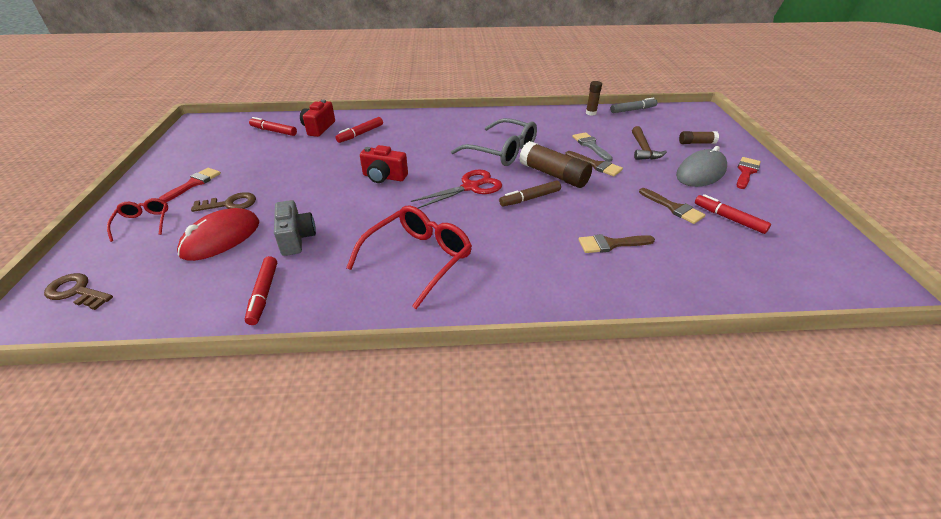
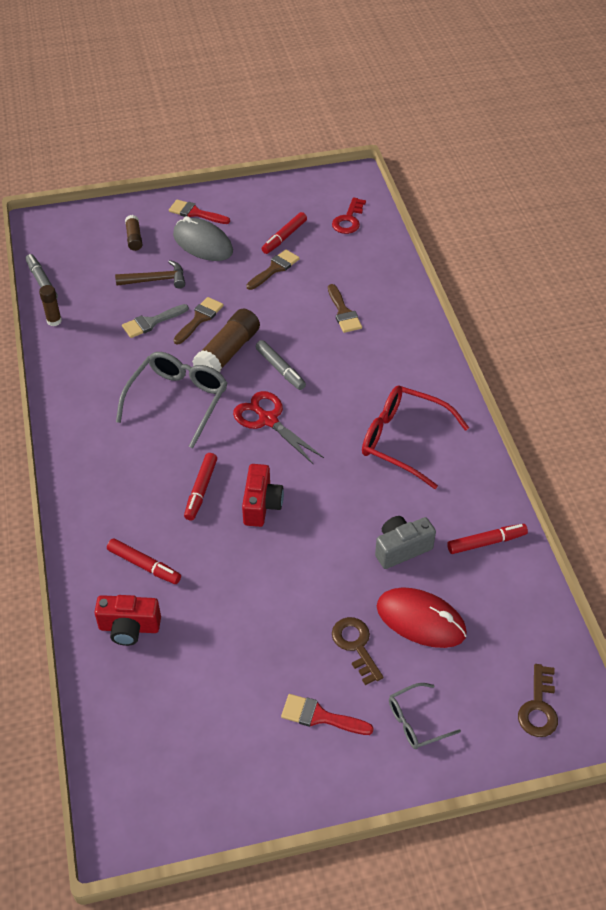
camera: 100 degrees left, 10 degrees up
(143, 222) = (416, 721): red glasses -> grey glasses
(274, 131) = (146, 689): red marker -> red marker (201, 490)
(530, 198) = (280, 369): brown marker -> grey marker
(784, 269) = (348, 220): none -> red key

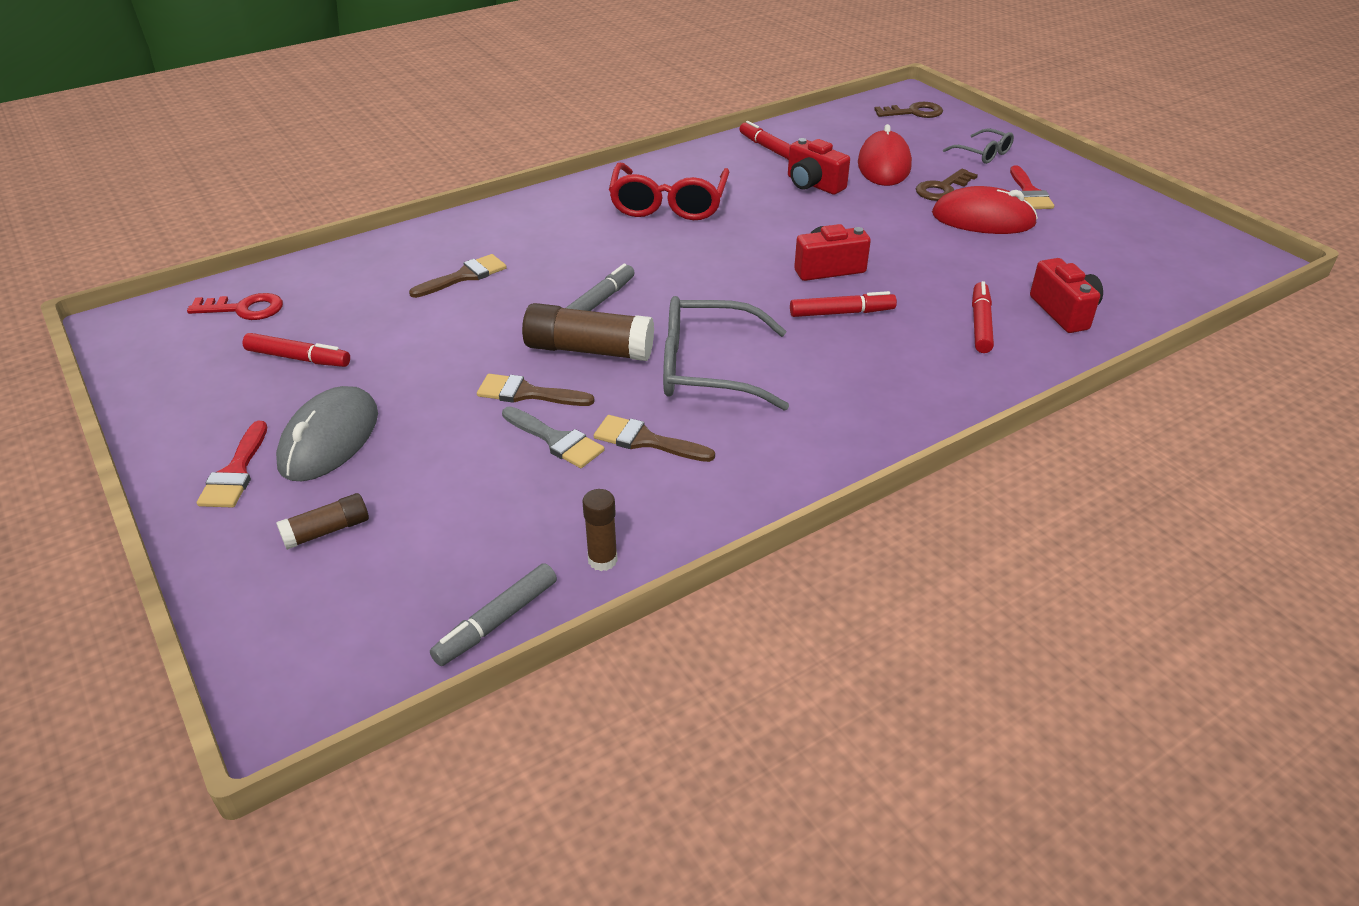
camera: 110 degrees left, 10 degrees down
(156, 280) = (446, 466): brown hammer -> none
(268, 420) = (695, 291): red scissors -> none
(274, 269) = (382, 350): brown brush -> brown brush (645, 441)
(288, 649) = (983, 219): none -> red mouse
(401, 549) = (813, 184): grey camera -> red camera

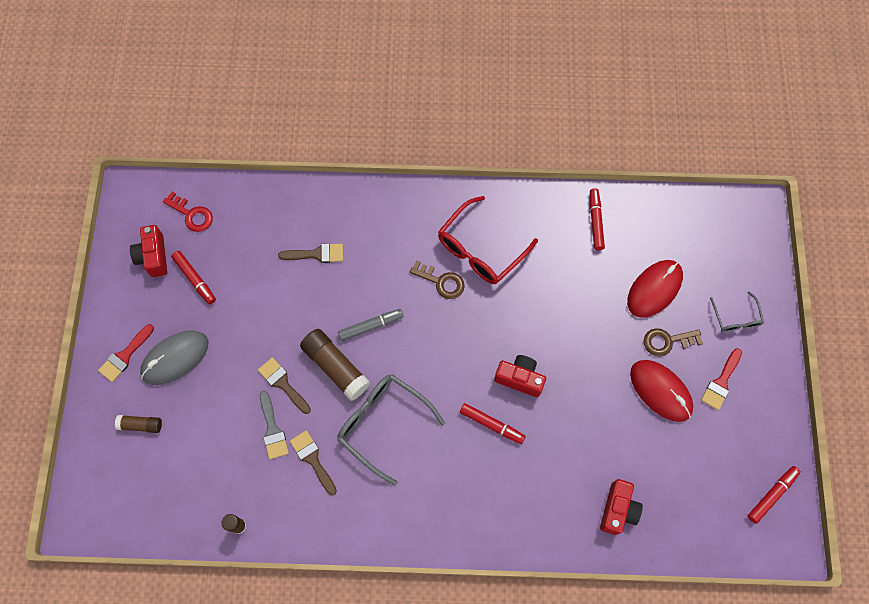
camera: 35 degrees right, 30 degrees up
(496, 621) = (174, 531): grey marker -> none
(813, 184) = (588, 283): red camera -> red camera (153, 256)
(914, 112) = (738, 235): brown key -> brown key (441, 282)
(980, 324) = (559, 487): red marker -> red marker (772, 495)

